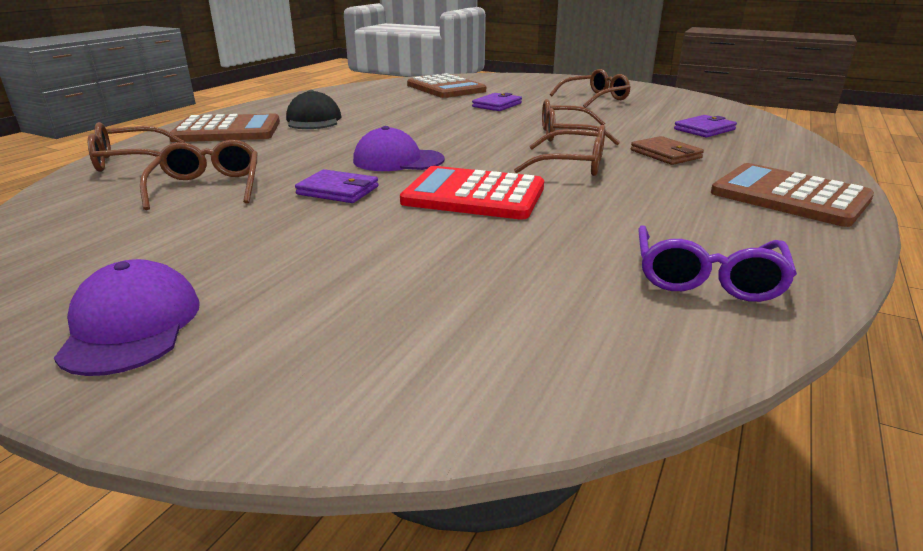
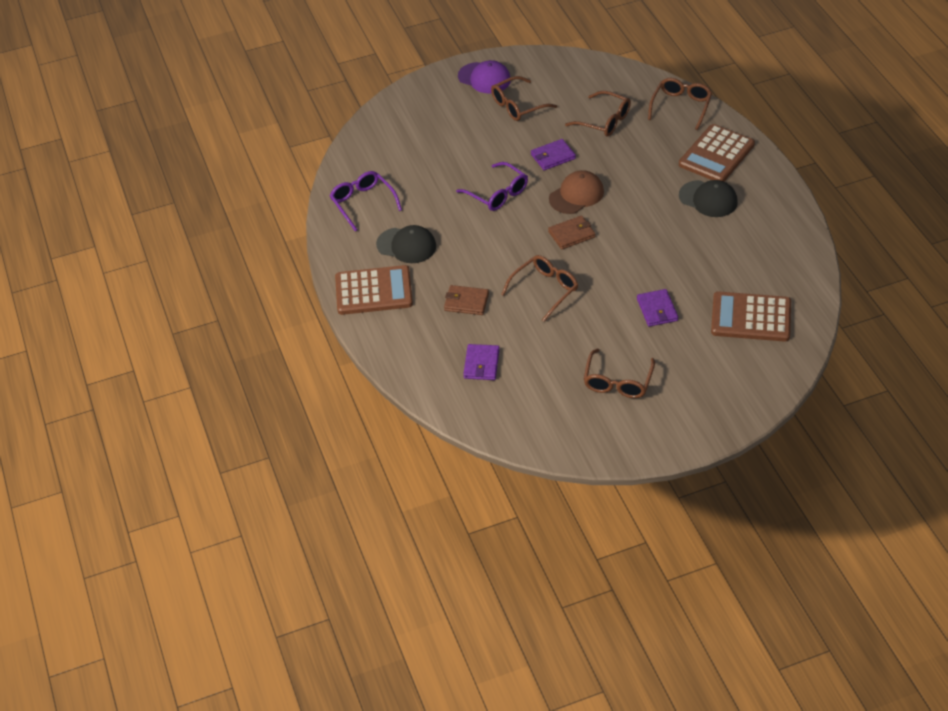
camera: 135 degrees right, 20 degrees up
(398, 160) = (576, 195): purple cap -> brown cap
(468, 146) = (571, 234): none -> brown wallet
(474, 195) = (497, 194): red calculator -> purple glasses
(572, 165) = (495, 252): brown glasses -> brown glasses (518, 106)
(684, 209) = (406, 245): none -> black cap

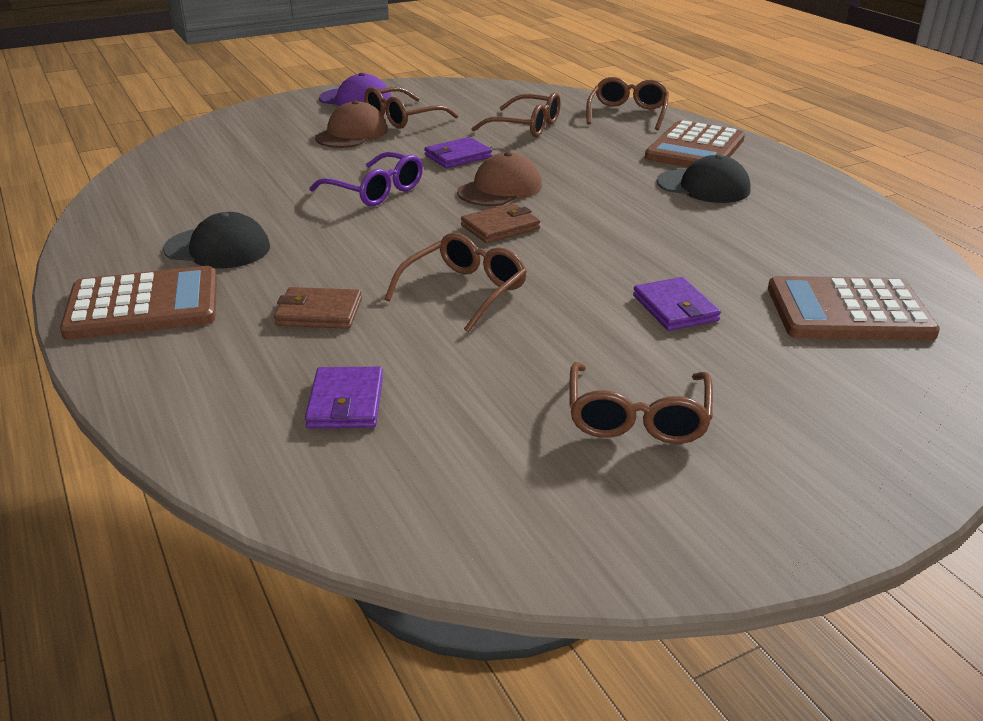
camera: 10 degrees left, 15 degrees down
(363, 203) = (154, 207): purple glasses -> none
(482, 125) = (352, 134): none -> brown cap

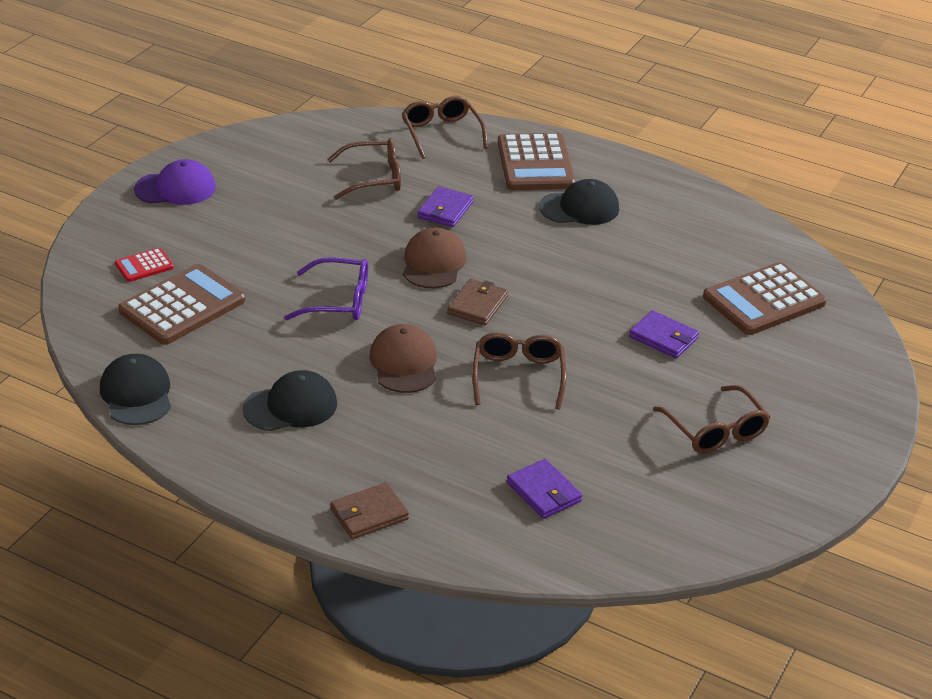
camera: 35 degrees left, 5 degrees up
(117, 204) = (136, 394): none -> black cap
(143, 305) = (309, 478): brown calculator -> brown calculator (182, 306)
(259, 134) = (144, 266): none -> red calculator
(319, 312) = (442, 433): brown wallet -> brown wallet (369, 514)
(352, 134) = (231, 237): brown cap -> brown cap (404, 363)
(402, 118) = (252, 201): brown glasses -> none
(458, 156) = (358, 236): purple wallet -> purple wallet (445, 210)

